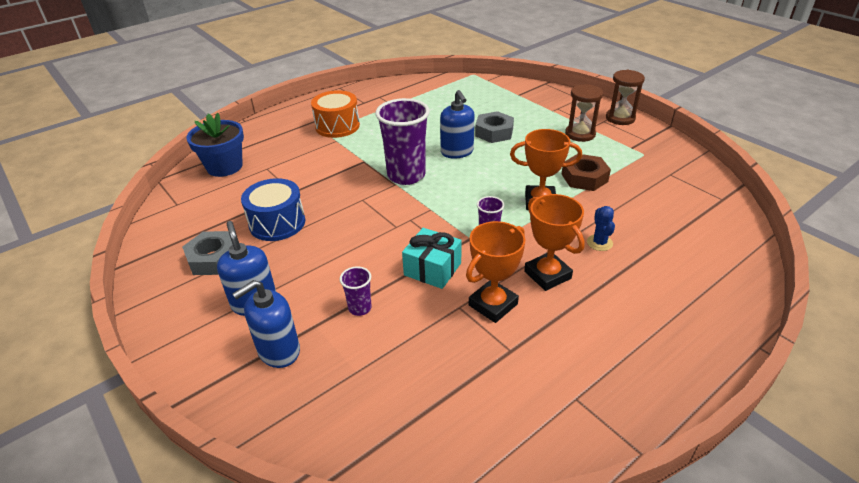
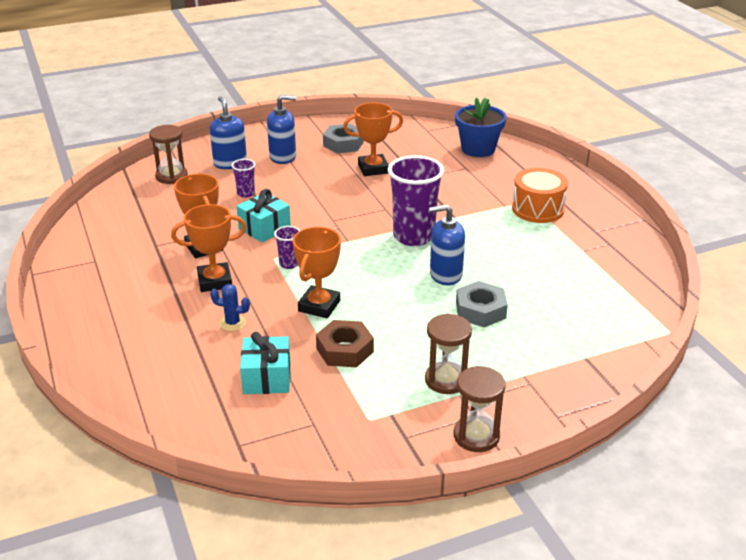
camera: 105 degrees right, 5 degrees down
(277, 223) = (373, 169): blue drum -> orange trophy
(330, 406) = (171, 176): none -> brown hourglass
(647, 205) = (267, 378): none -> turquoise gift

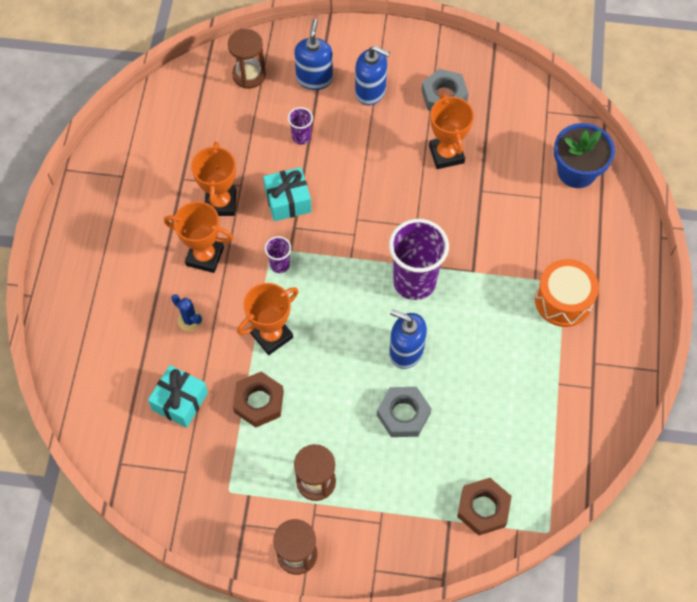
camera: 30 degrees right, 30 degrees up
(373, 169) = (446, 154): orange trophy -> orange trophy turned 60 degrees clockwise
(604, 339) = (483, 508): none -> brown nut

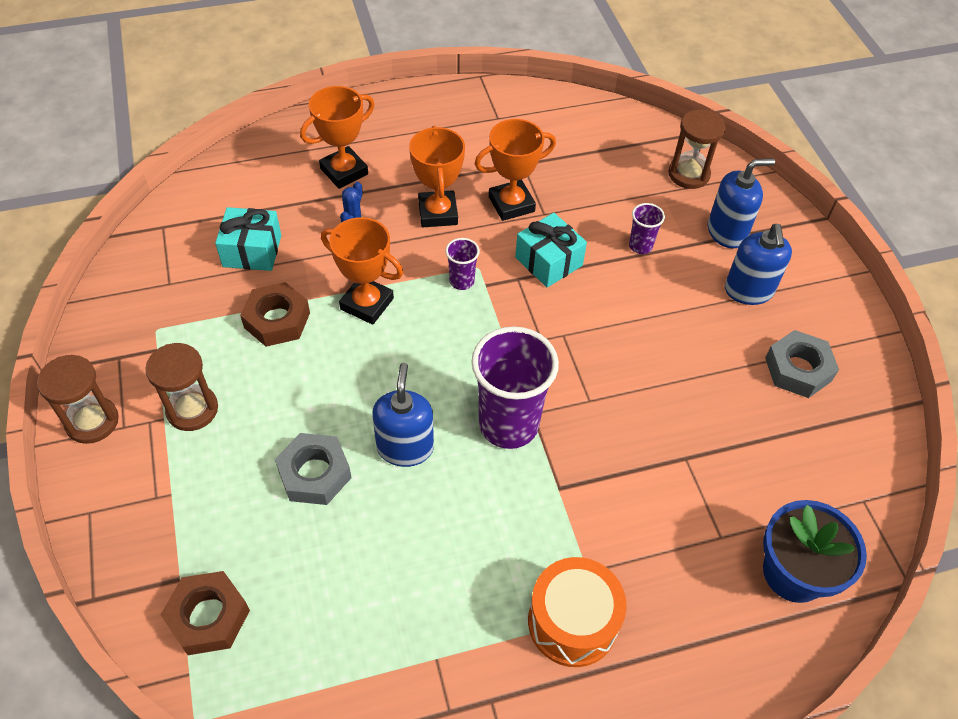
camera: 65 degrees right, 10 degrees down
(446, 154) = (714, 400): orange trophy -> orange trophy (344, 171)

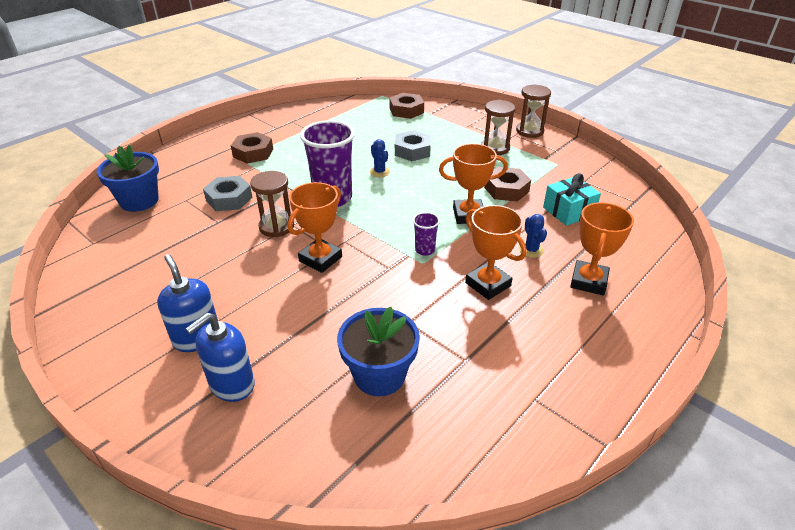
camera: 150 degrees right, 15 degrees down
(405, 447) = (379, 172): blue soap dispenser -> blue cactus
(511, 204) = (441, 317): orange trophy -> orange trophy (320, 259)
(548, 261) = (375, 288): turquoise gift -> none
(572, 622) = (253, 153): orange drum -> brown nut
(600, 184) = (379, 375): none -> blue flower pot
(640, 246) = (309, 333): purple cup -> none
(688, 174) = (296, 434): brown hourglass -> brown hourglass (276, 227)
(798, 369) = (144, 296): grey nut -> grey nut (229, 199)

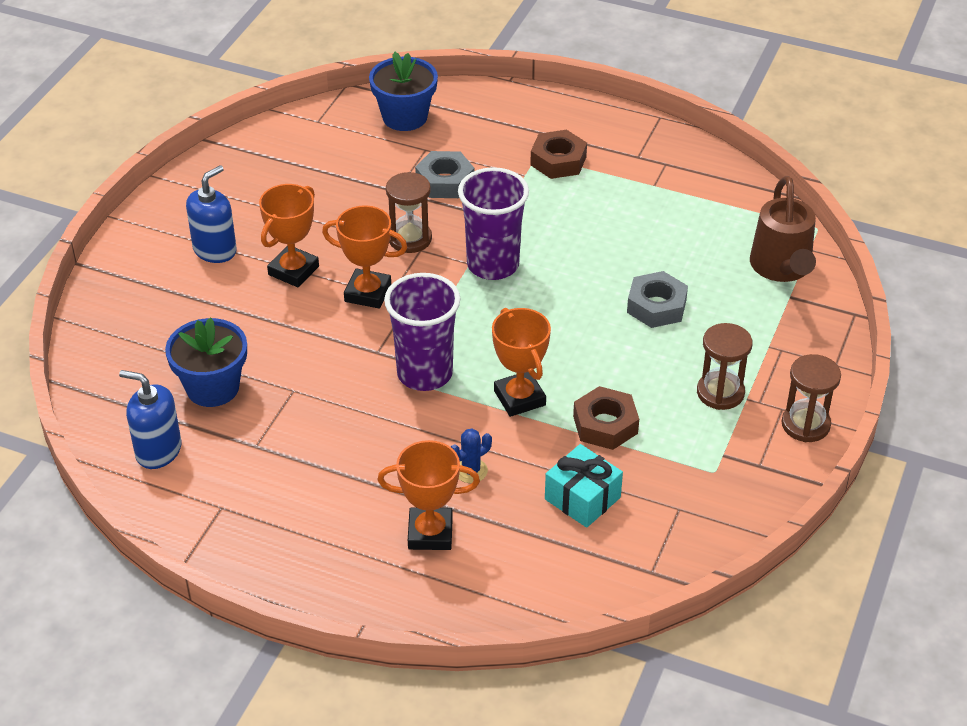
camera: 70 degrees right, 5 degrees up
(232, 384) = (168, 295): blue soap dispenser -> blue soap dispenser (158, 451)
(379, 172) = (579, 289): blue cactus -> none
(406, 110) = (781, 268): brown nut -> brown watering can
(425, 250) = (424, 374): purple cup -> purple cup, size x2.16
(488, 284) = (384, 441): orange trophy -> orange trophy (293, 270)

